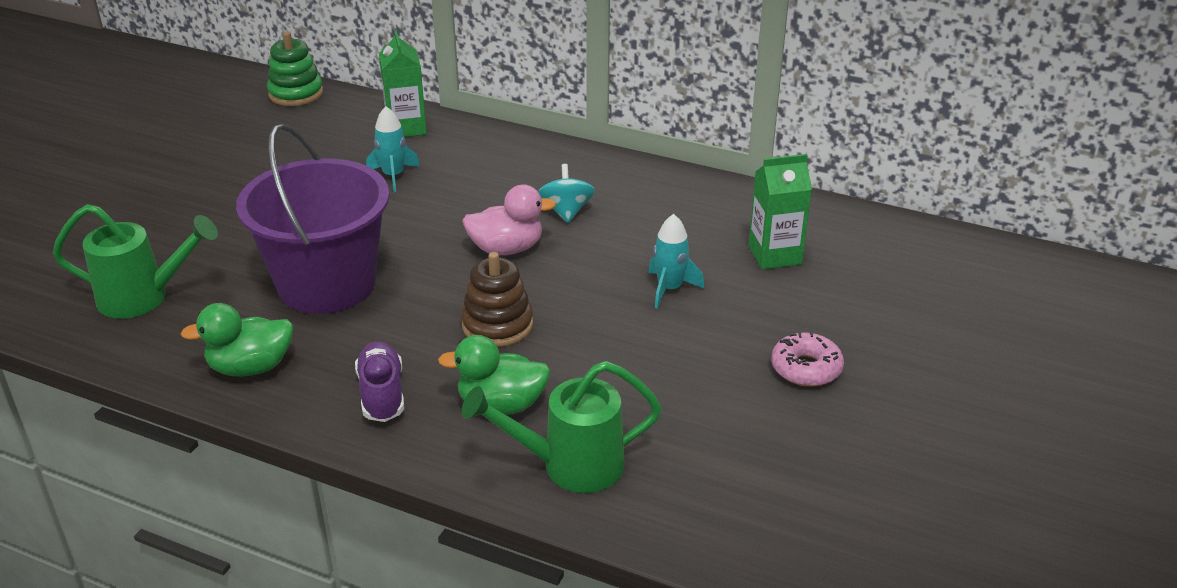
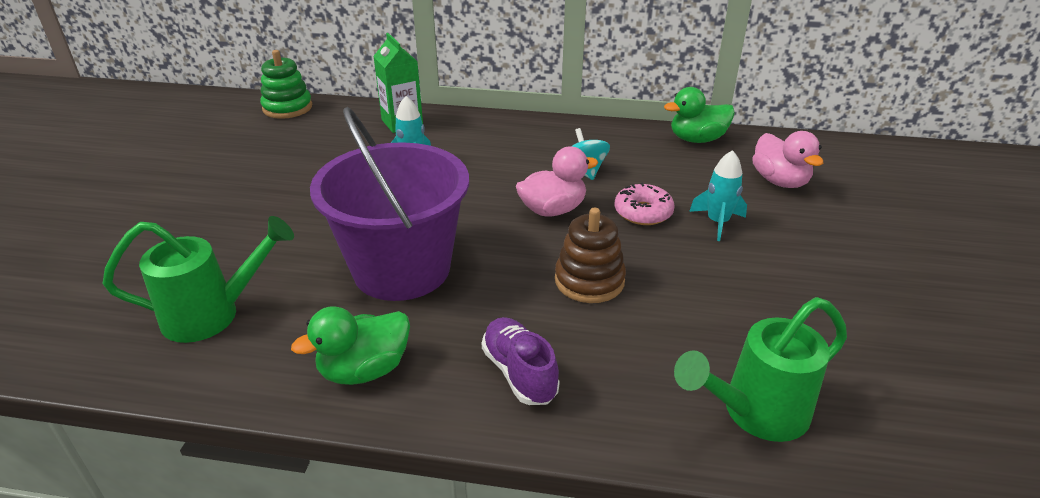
camera: 15 degrees left, 0 degrees up
(501, 405) = (645, 360): green duck -> green duck (697, 139)
(774, 255) = (779, 181): green carton -> pink duck
(806, 368) = (884, 273): pink donut -> pink donut (643, 212)

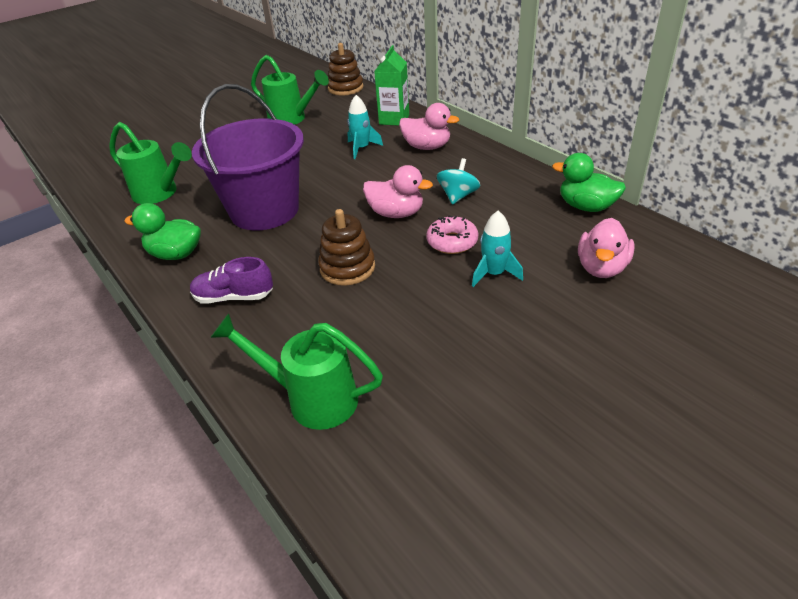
camera: 45 degrees right, 5 degrees up
(269, 161) = (292, 119): none -> green watering can
(287, 108) = (345, 88): green stacking toy -> brown stacking toy
(481, 138) = (427, 147): none -> pink duck
(519, 373) = (234, 297): purple shoe -> purple shoe turned 105 degrees counterclockwise

